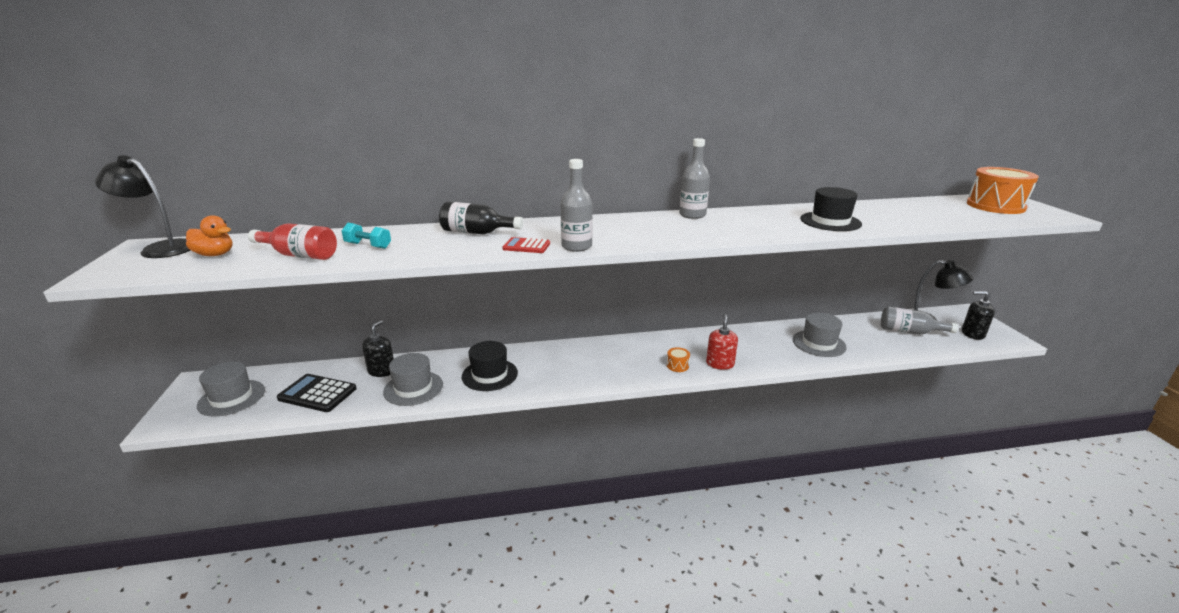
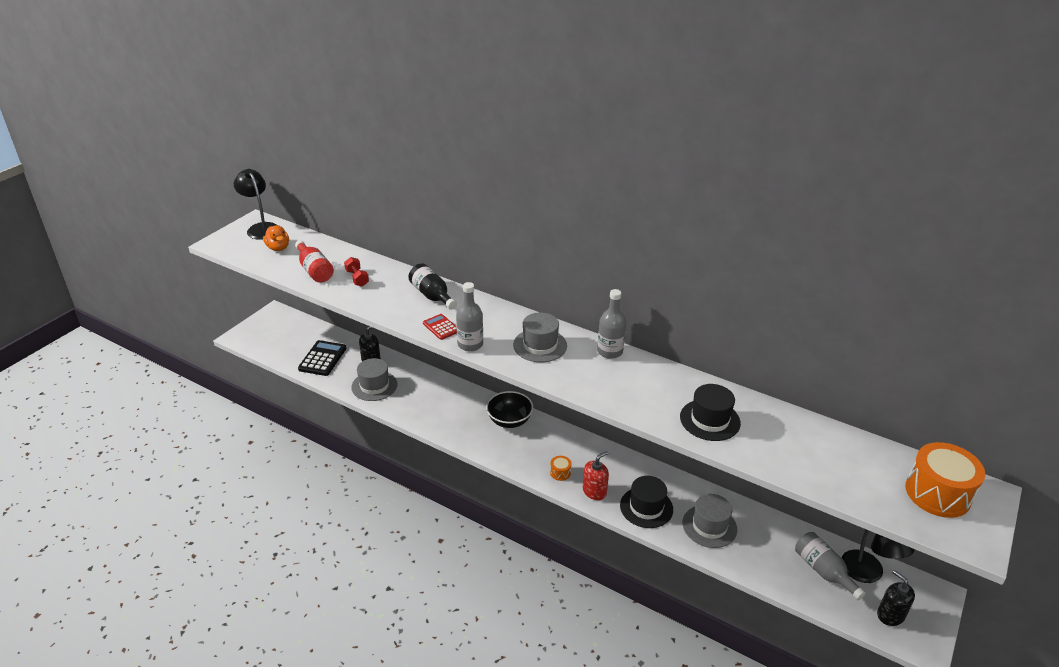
camera: 40 degrees right, 10 degrees up
(231, 398) = (281, 336): grey hat -> grey hat (540, 345)
(317, 393) = (322, 358): black calculator -> black calculator turned 45 degrees clockwise
(368, 245) = (357, 278): turquoise dumbbell -> red dumbbell
(489, 375) = (428, 402): black hat -> black hat (646, 507)
(584, 353) = (509, 421): none -> black bowl

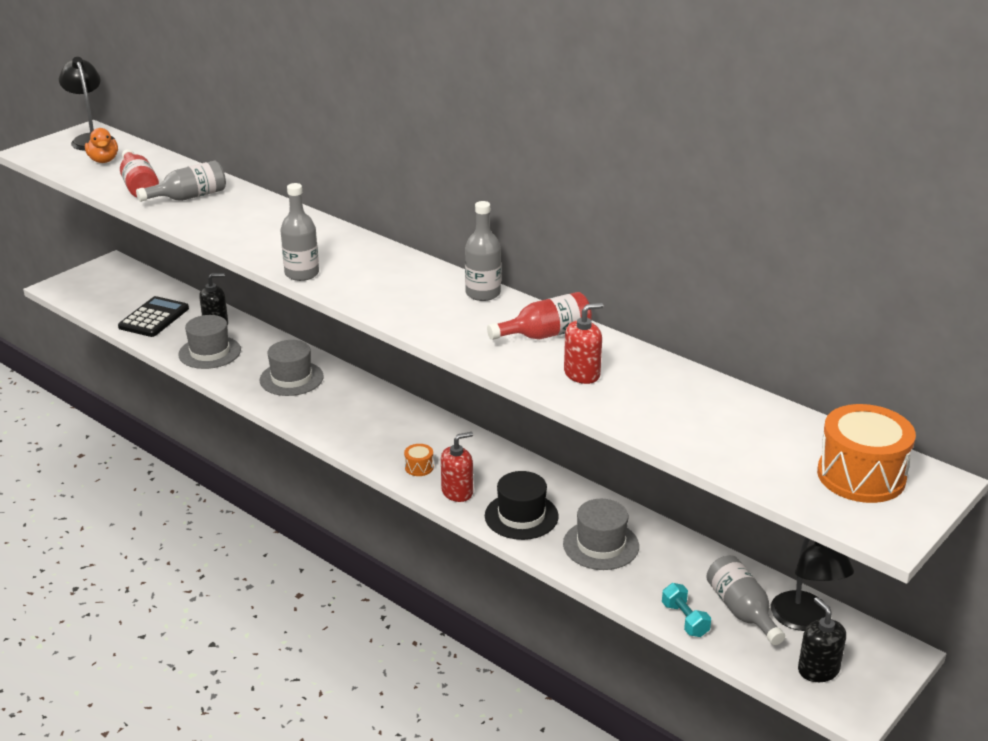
camera: 10 degrees right, 5 degrees down
(357, 278) = (189, 197): red dumbbell -> grey bottle
(432, 295) = (276, 221): black bottle -> none
(441, 327) = (273, 254): red calculator -> none
(509, 421) = (373, 404): black bowl -> none
(540, 345) = (393, 281): grey hat -> grey hat (291, 378)
(669, 385) = (545, 334): none -> red bottle
(710, 420) = (582, 374): black hat -> red soap dispenser
(788, 584) = (685, 620): none -> turquoise dumbbell

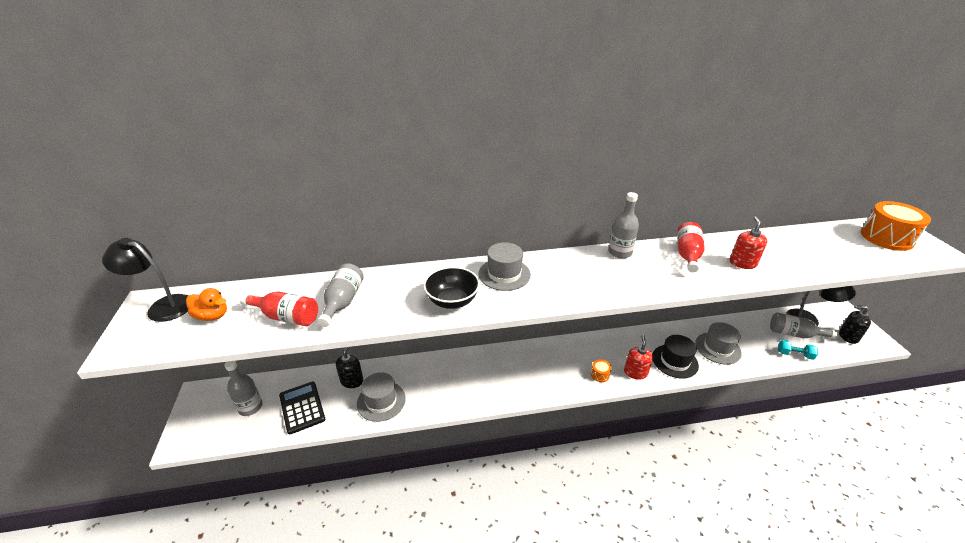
camera: 50 degrees left, 5 degrees up
(256, 240) = (452, 301): none -> black bowl
(291, 378) = (455, 379): grey hat -> grey hat (504, 274)
(302, 274) = (525, 303): grey bottle -> grey bottle (250, 407)

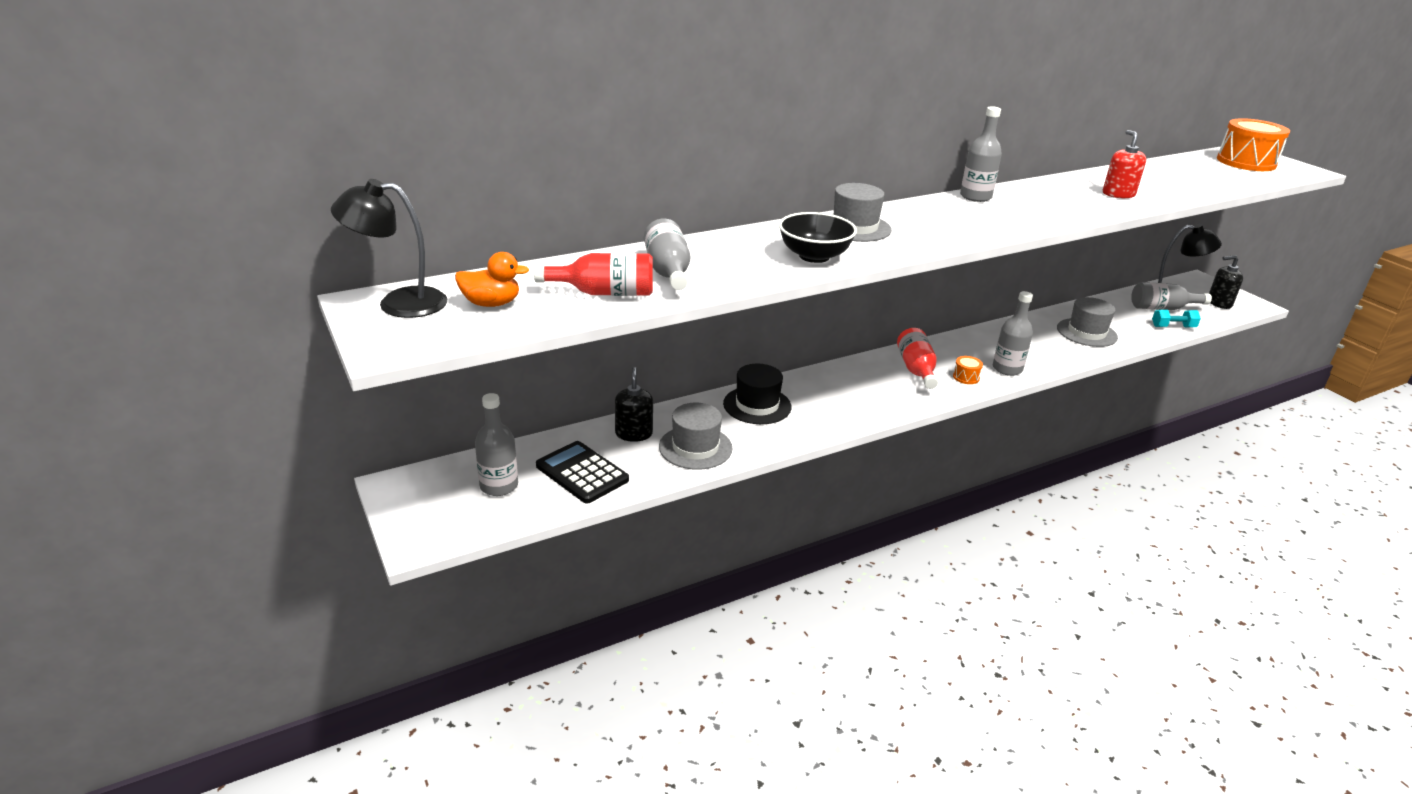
camera: 20 degrees left, 5 degrees down
(635, 372) = (1007, 369): red soap dispenser -> grey bottle
(675, 361) = (1046, 351): black hat -> black hat (757, 405)
(687, 255) = (1053, 192): red bottle -> red bottle (916, 369)

